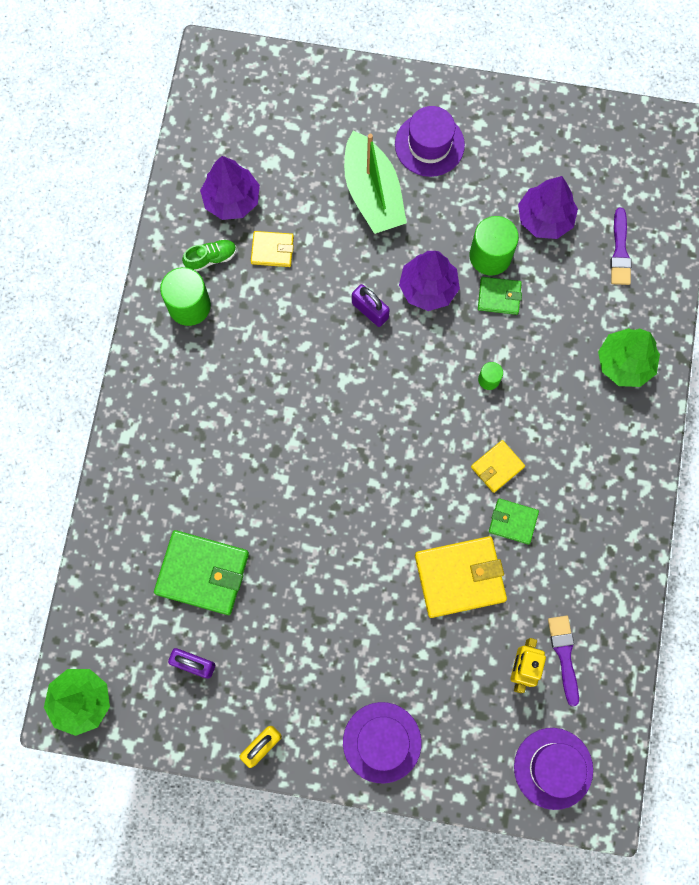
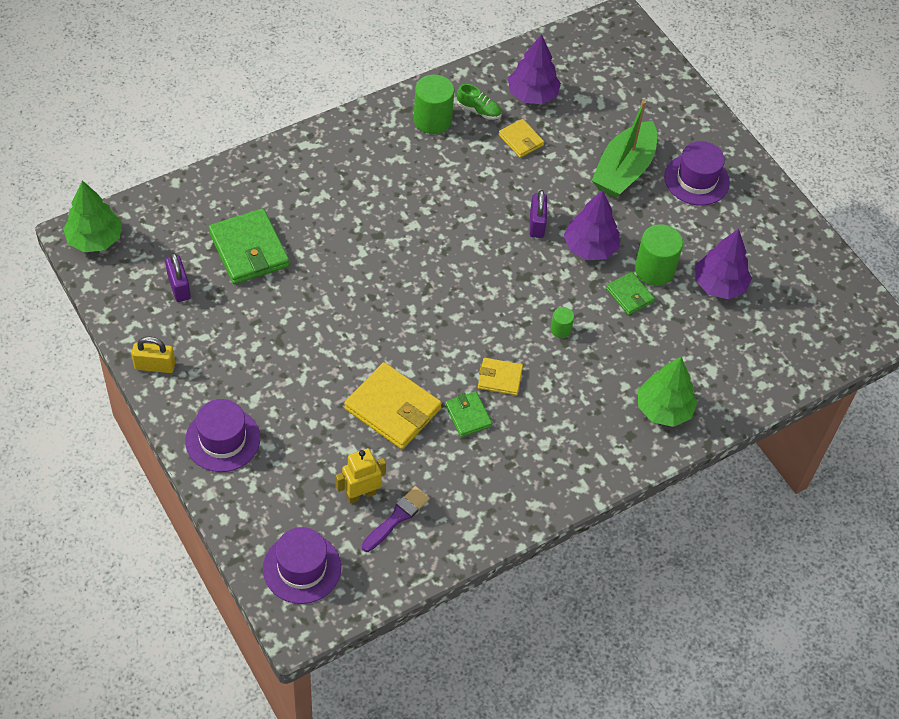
camera: 45 degrees right, 20 degrees down
(620, 251) = (746, 349): purple brush -> none

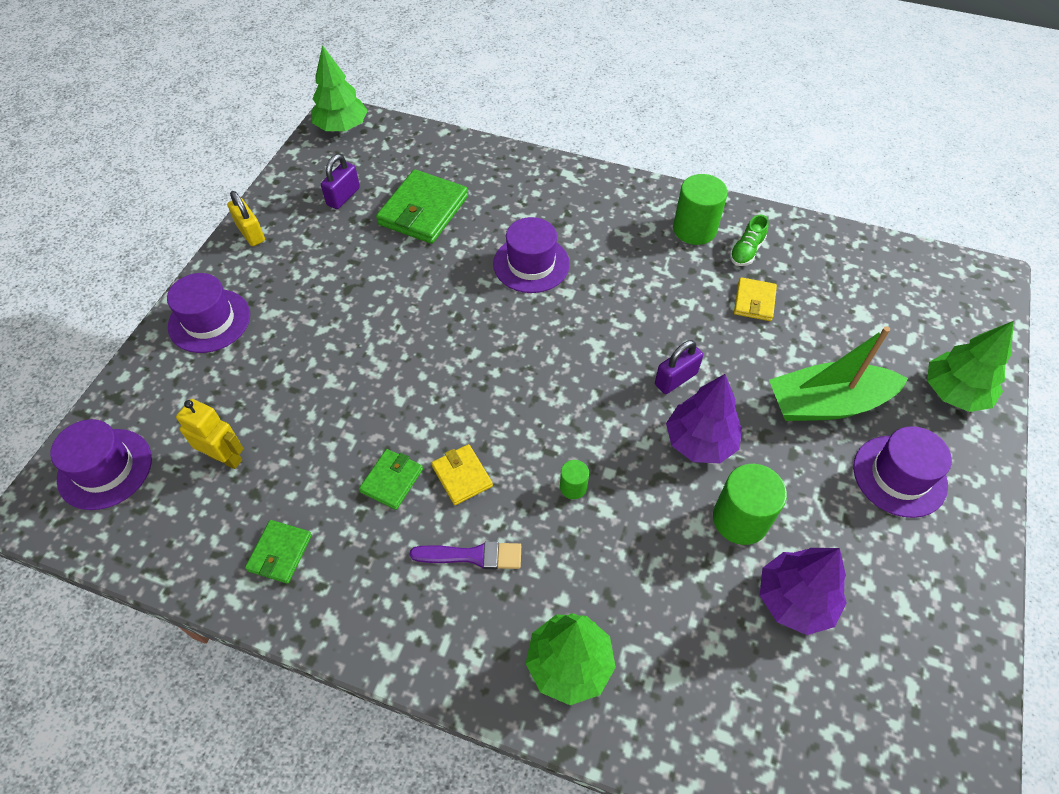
camera: 55 degrees right, 0 degrees up
(368, 226) = (531, 264): none -> purple hat
(393, 408) = (346, 415): yellow wallet -> none
(397, 517) = (219, 505): purple brush -> purple brush (473, 556)
(478, 110) = (746, 251): green shoe -> green shoe turned 45 degrees clockwise
(532, 95) = (814, 275): purple tree -> none
(629, 295) = (682, 519): green wallet -> green wallet (280, 553)
(673, 109) = (954, 393): none -> green tree

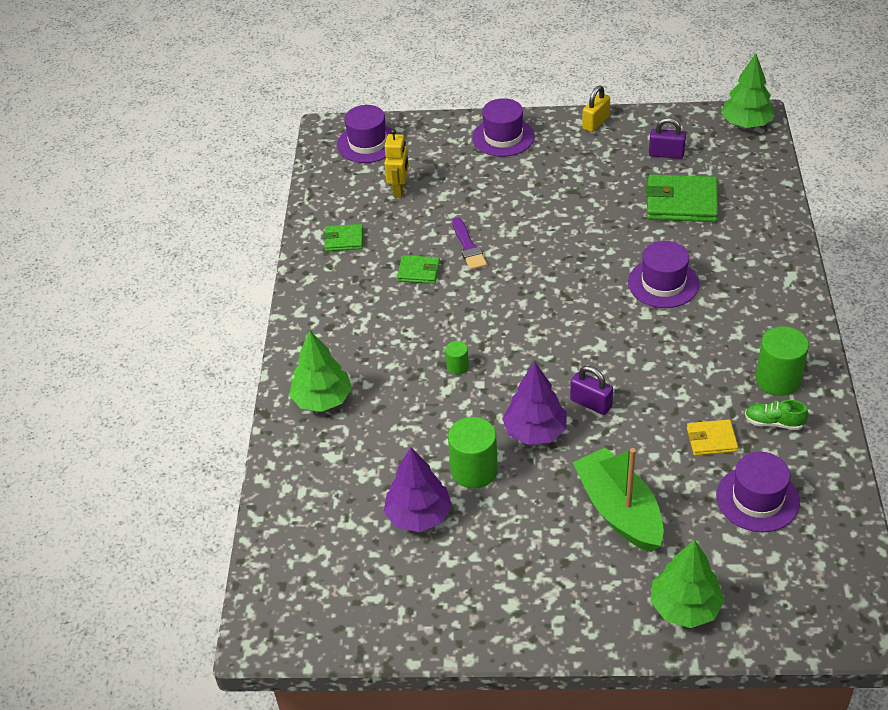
camera: 75 degrees right, 10 degrees down
(462, 476) = (438, 305): yellow wallet -> none
(473, 556) = (380, 329): purple brush -> purple brush (468, 247)
(899, 476) = (566, 572): purple hat -> purple hat (757, 499)

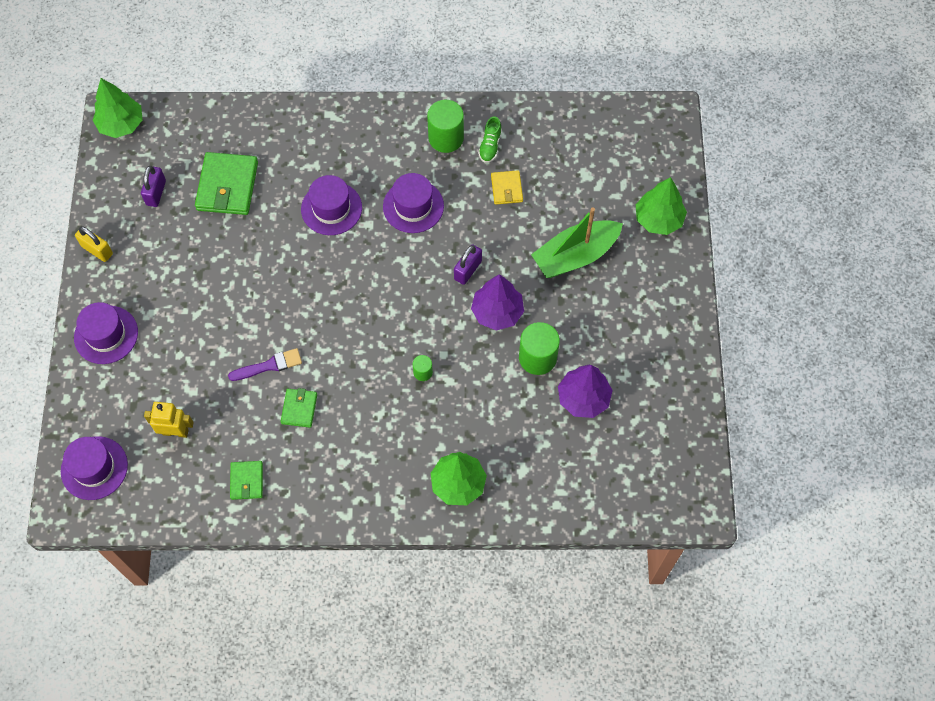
camera: 95 degrees left, 20 degrees up
(757, 499) = (563, 165): purple hat -> purple hat (413, 206)

